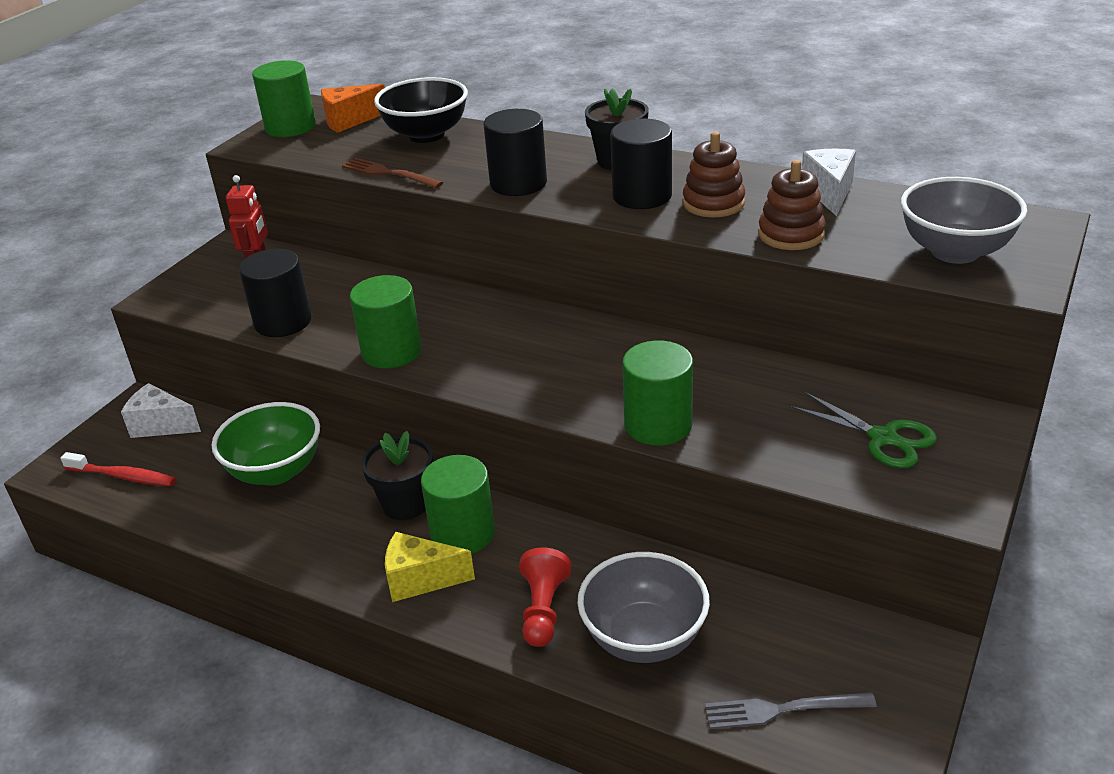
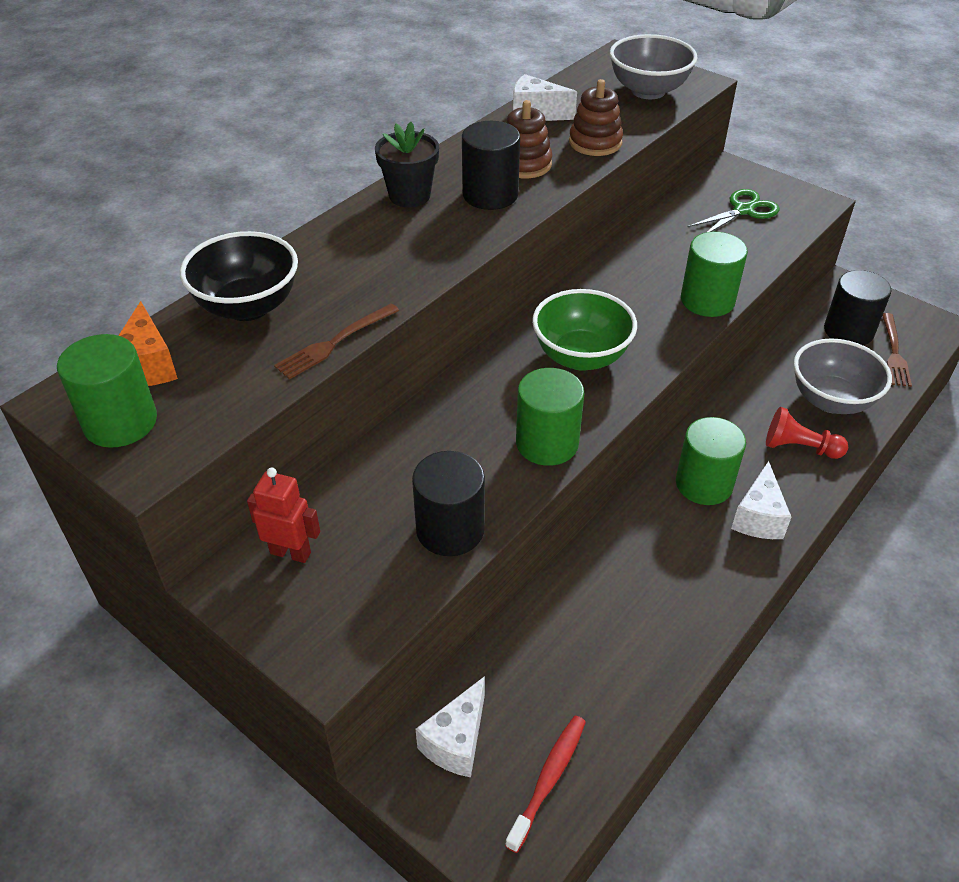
camera: 80 degrees left, 10 degrees up
(276, 471) = (581, 621): green bowl -> green bowl (581, 357)
(405, 504) = (657, 519): black flower pot -> none
(420, 580) = (758, 517): yellow cheese -> white cheese
(518, 183) = (420, 258): black cylinder -> black cylinder (848, 331)
(781, 710) = (894, 353): grey fork -> brown fork

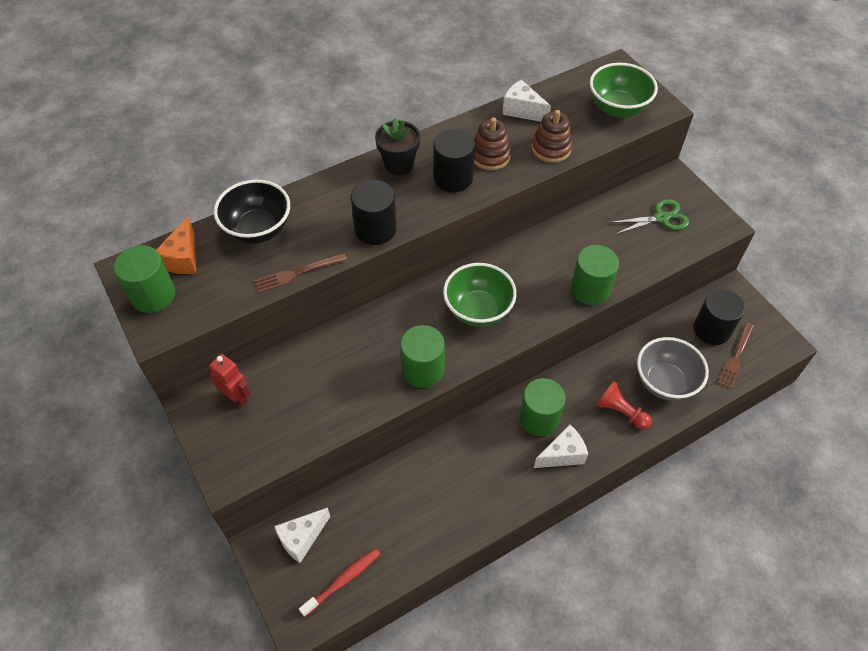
camera: 20 degrees right, 10 degrees up
(450, 529) = (334, 412): black cylinder -> black cylinder (375, 229)
(648, 91) = (617, 108): grey bowl -> green bowl
(758, 517) = (562, 455): white cheese -> white cheese turned 150 degrees counterclockwise

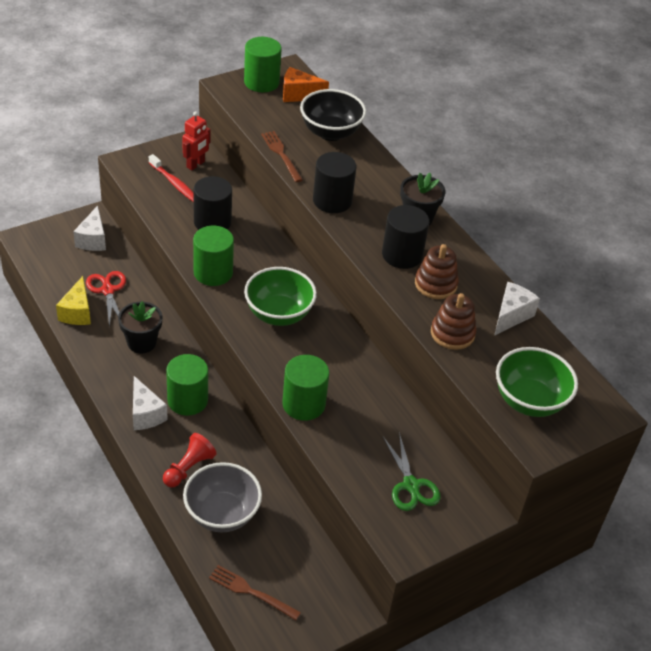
camera: 85 degrees right, 10 degrees down
(302, 538) = (93, 239): white cheese -> white cheese turned 135 degrees counterclockwise
(343, 581) = (52, 262): red toothbrush -> red toothbrush (174, 183)
(389, 511) = (108, 290): none -> red scissors
(425, 540) = (77, 312): none -> yellow cheese
(466, 467) = (141, 342): none -> black flower pot
(711, 329) = (292, 574): black cylinder -> black cylinder (212, 222)

